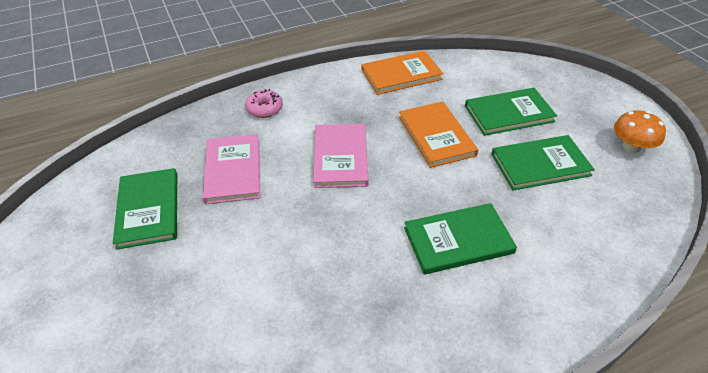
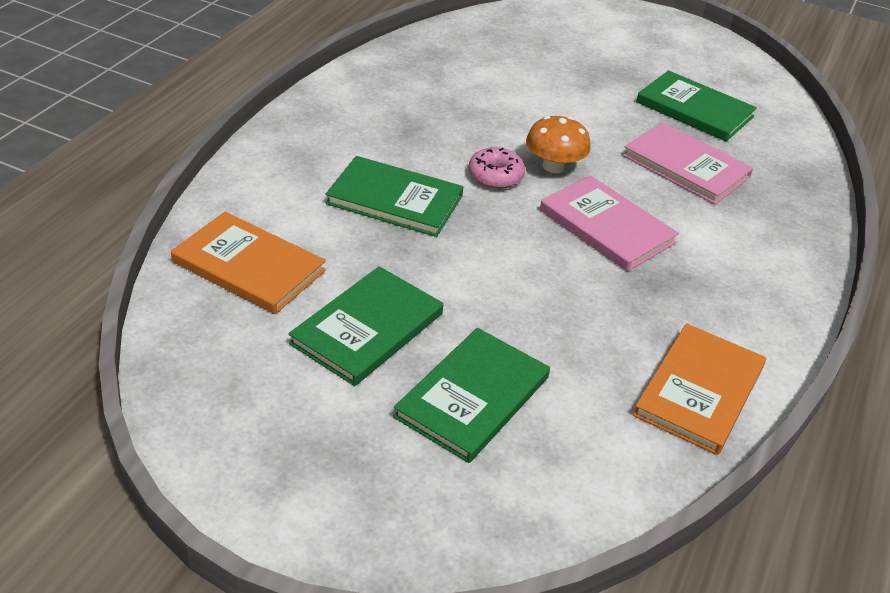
camera: 135 degrees right, 5 degrees down
(264, 109) = (772, 242): pink donut -> pink donut (495, 176)
(436, 136) = (534, 307): orange book -> orange book (249, 266)
(458, 240) = (394, 200): green book -> green book turned 75 degrees clockwise
(631, 146) = (249, 428): orange mushroom -> orange mushroom (554, 166)

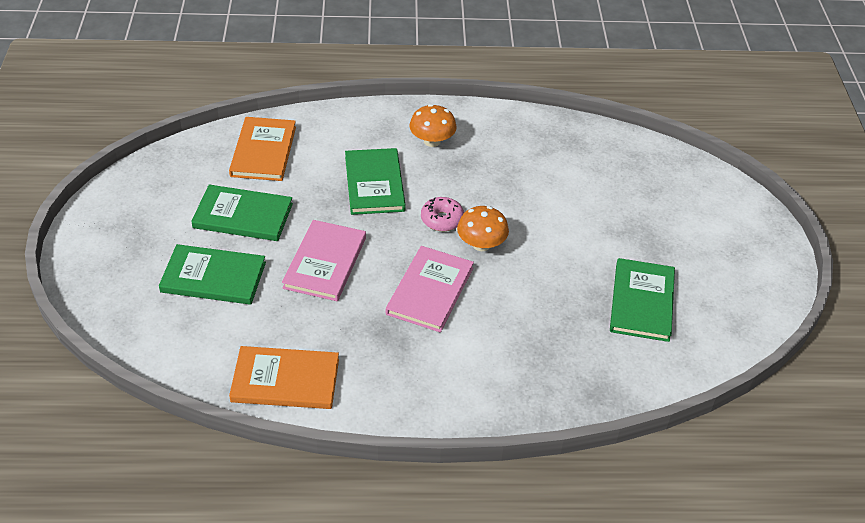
camera: 65 degrees right, 5 degrees up
(354, 133) = (432, 141): none -> orange mushroom
(686, 166) = (548, 315): pink book -> pink book (325, 262)

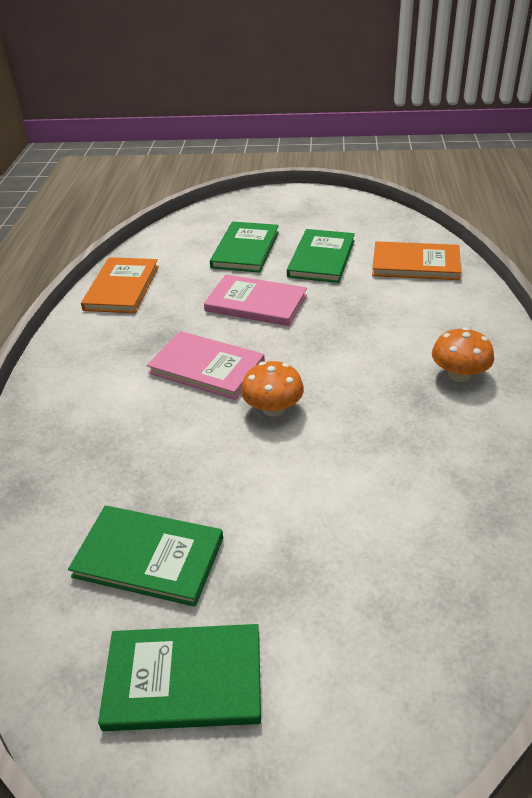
camera: 100 degrees right, 5 degrees down
(374, 184) = (373, 331): green book -> green book (184, 679)
(442, 219) = (316, 379): pink donut -> none

